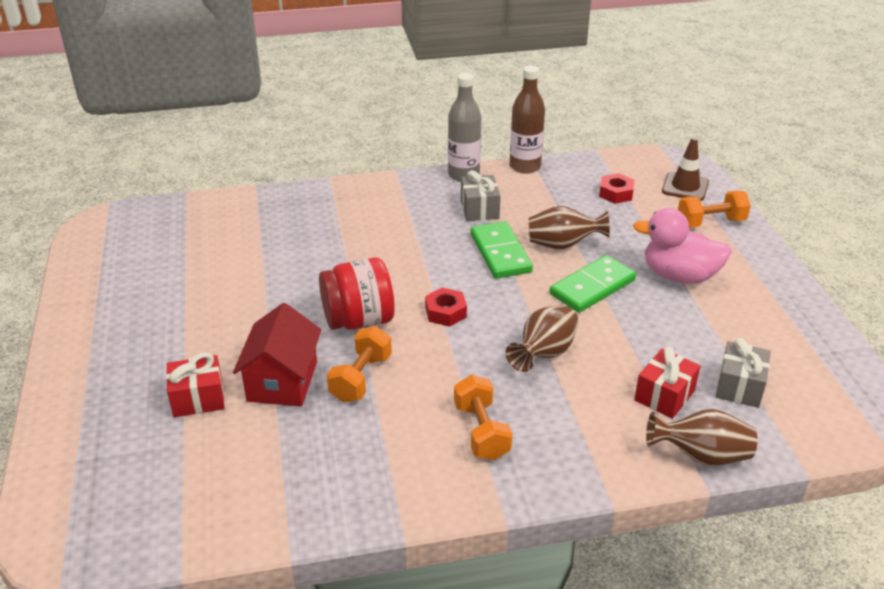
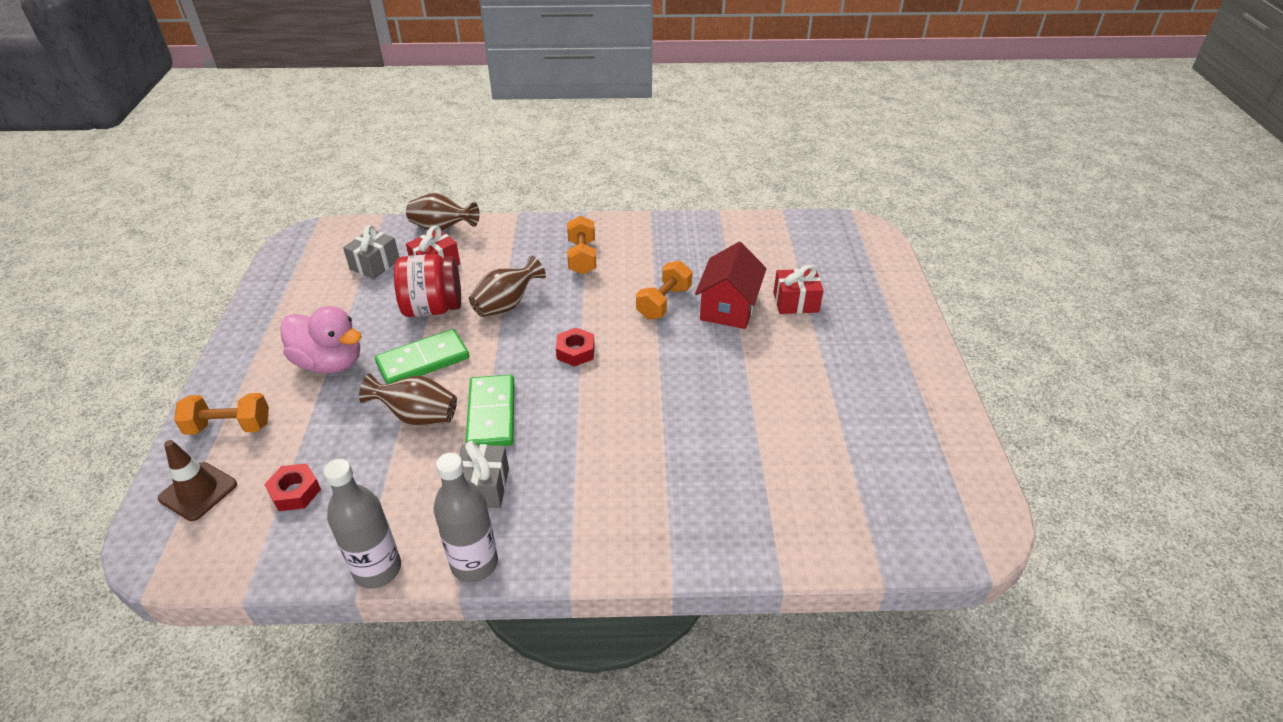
camera: 170 degrees left, 5 degrees up
(358, 320) = (659, 353): red jar -> red jar (433, 308)
(525, 166) = (377, 569): brown bottle -> grey bottle

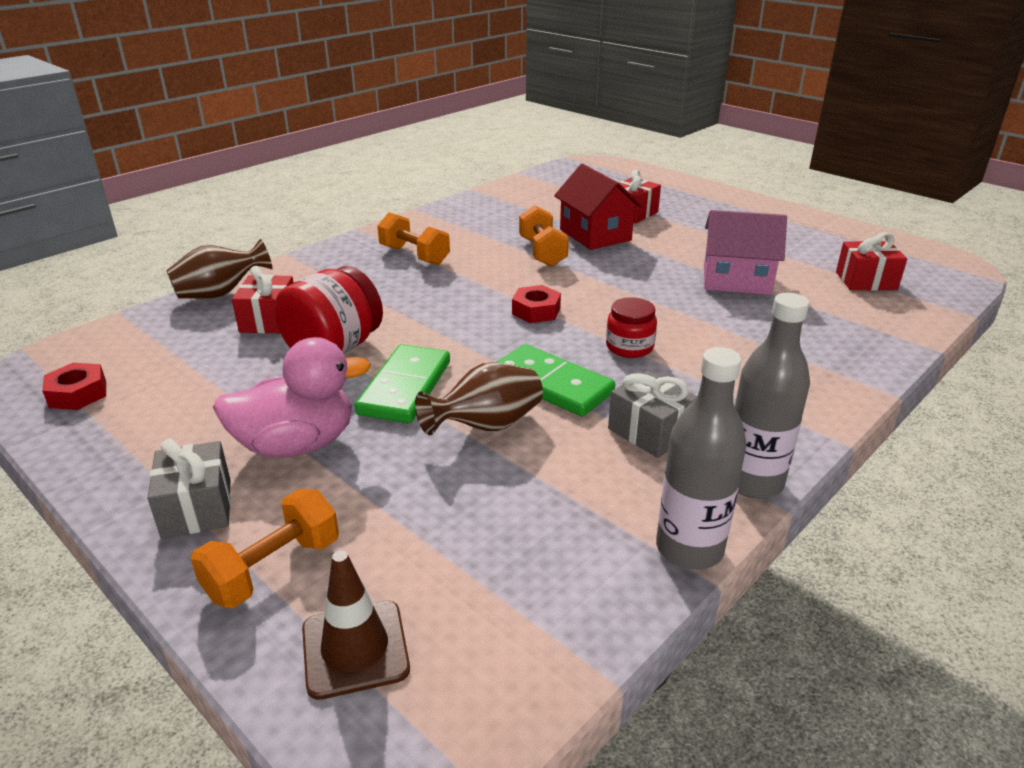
camera: 45 degrees left, 10 degrees down
(295, 492) = (480, 560): red nut -> red nut (78, 394)
(375, 264) = (189, 350): grey gift -> grey gift (197, 508)
(506, 305) = (408, 313): brown vase -> none
(579, 419) = (629, 347): none -> red jar
(754, 416) = (736, 280): none -> pink house
(859, 488) = (866, 281): none -> red gift

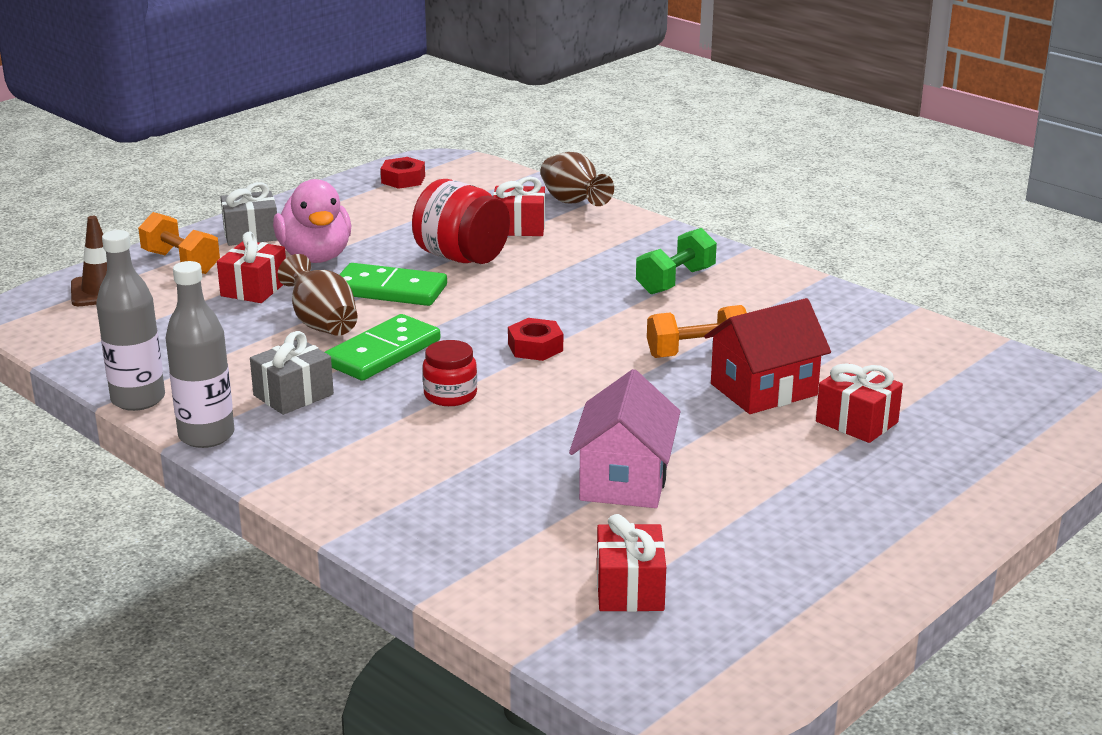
camera: 90 degrees right, 5 degrees down
(382, 486) = (254, 289): none -> red gift
(414, 256) = (675, 281): orange dumbbell -> green dumbbell

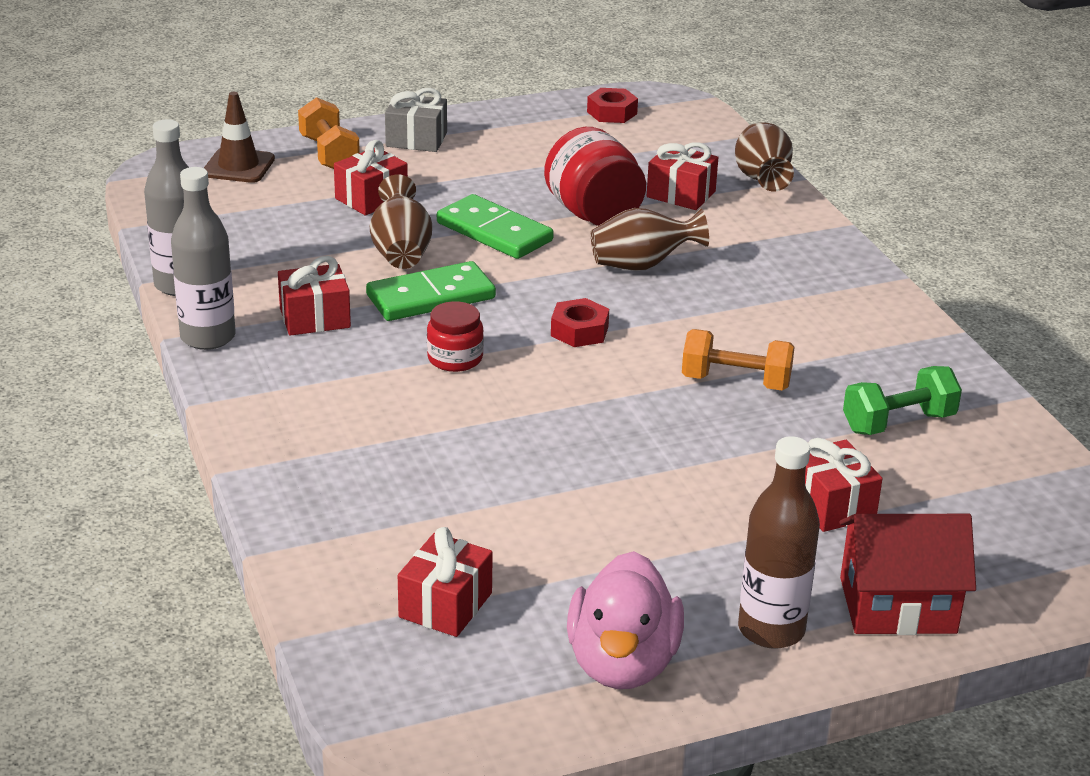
camera: 25 degrees right, 5 degrees up
(293, 395) = (315, 318): grey gift -> red gift
(315, 256) = (455, 178): pink duck -> pink duck (622, 664)
(539, 286) = (642, 265): none -> brown vase
(625, 480) = (540, 495): pink house -> none
(675, 281) = (788, 296): green dumbbell -> green dumbbell (898, 423)
(764, 389) = (767, 441): red house -> red house (898, 605)
(902, 525) = (771, 630): none -> brown bottle

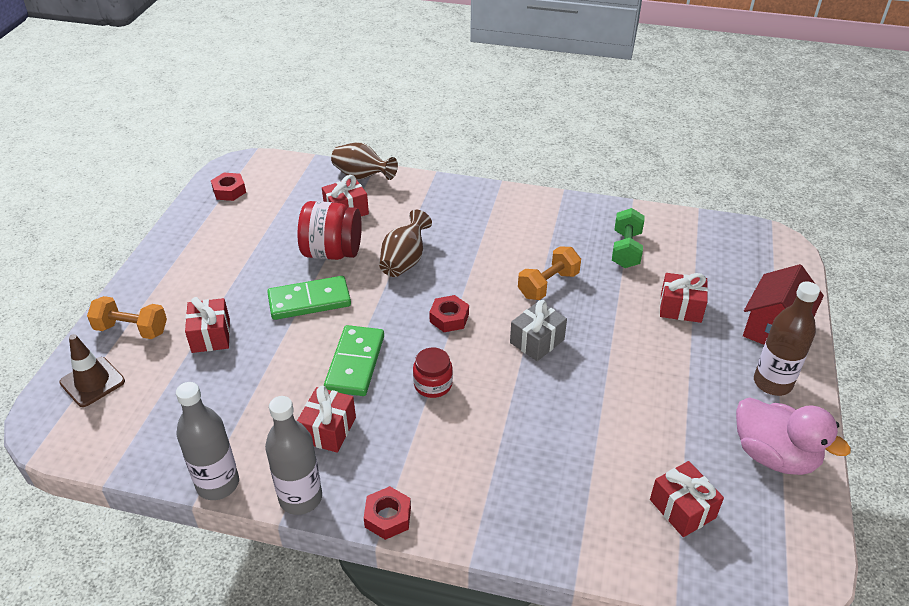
camera: 55 degrees left, 10 degrees up
(232, 398) = (388, 517): none -> red nut
(401, 252) = (290, 352): brown vase -> none
(416, 139) = (162, 282): grey gift -> grey gift (537, 341)

